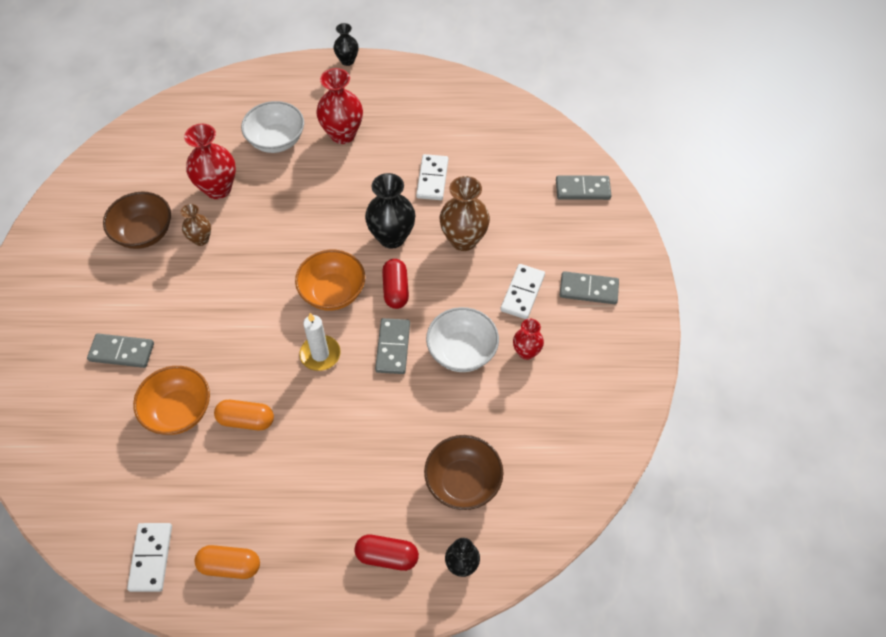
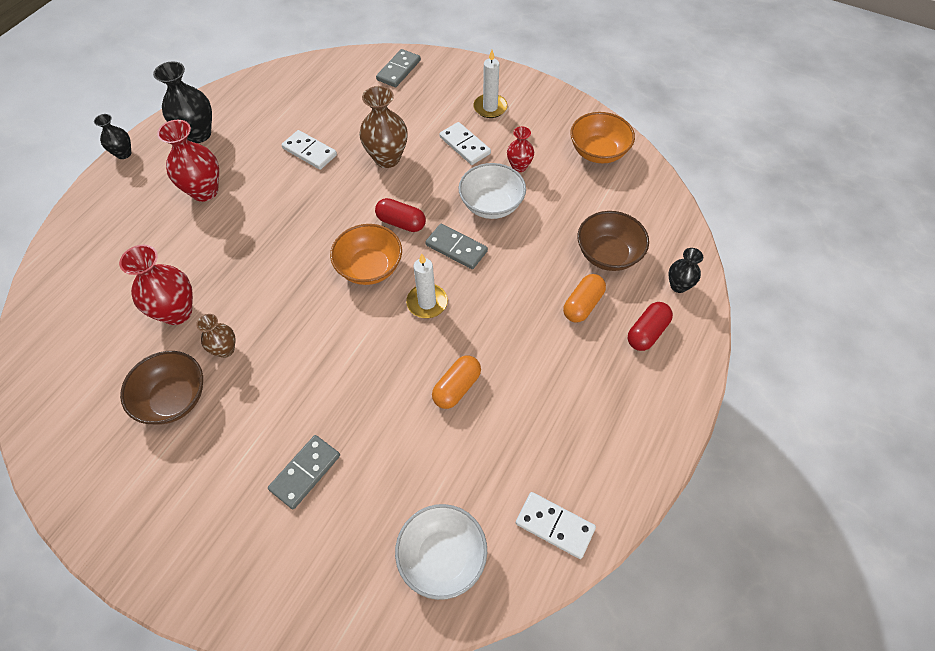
camera: 60 degrees left, 0 degrees up
(178, 411) = (410, 442): orange bowl -> orange bowl (598, 152)
(230, 566) = (597, 457): orange capsule -> orange capsule (582, 305)
(276, 140) = (163, 243): white bowl -> white bowl (442, 557)
(392, 237) = (346, 203): black vase -> black vase (198, 134)
(588, 289) = (490, 107): grey domino -> white candle

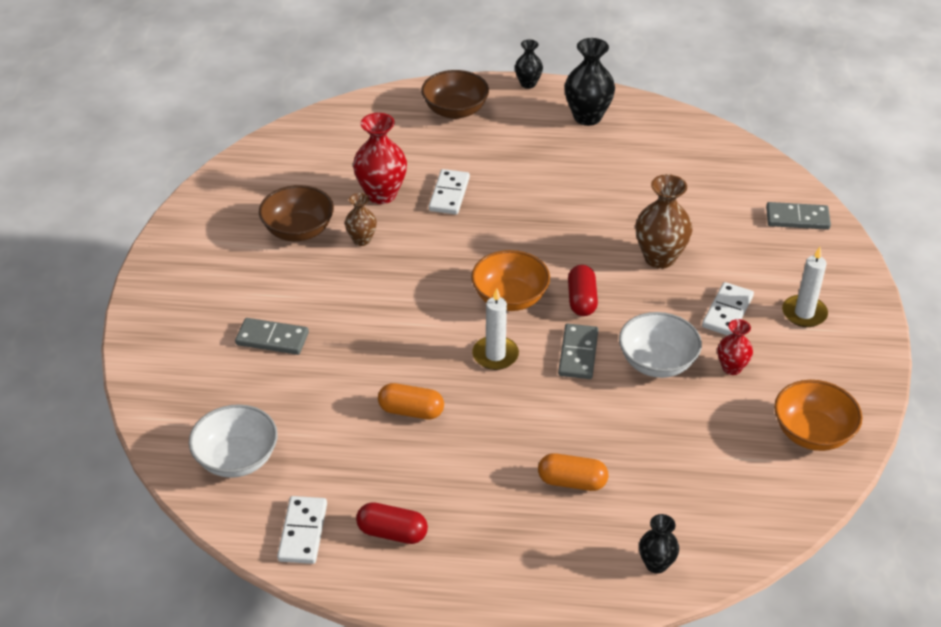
camera: 65 degrees right, 15 degrees down
(205, 191) = (522, 152): red vase -> none
(309, 152) = (624, 199): white domino -> white domino (449, 194)
(608, 254) = (658, 485): brown bowl -> brown bowl (455, 110)
(647, 332) = (570, 550): red capsule -> red capsule (392, 533)

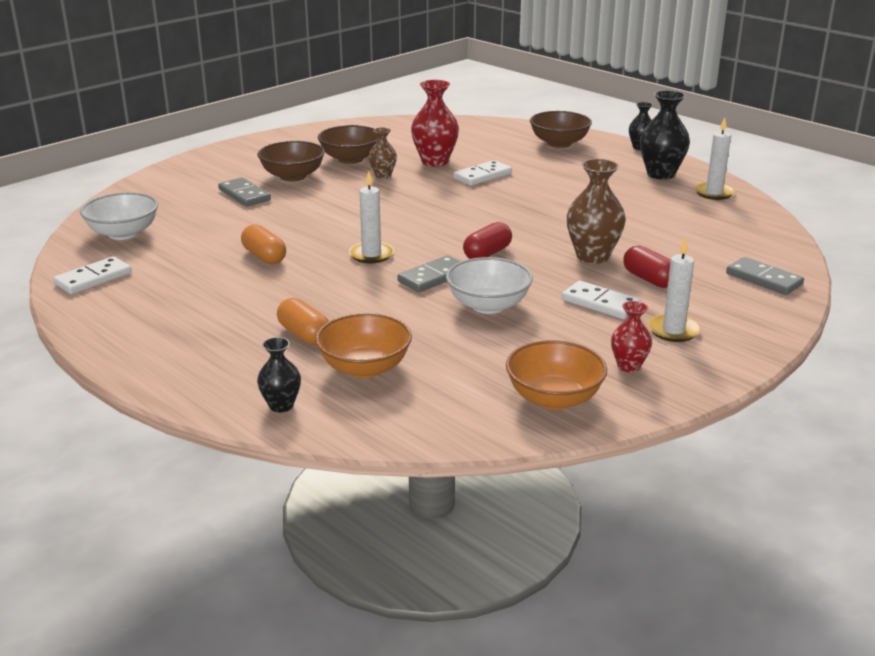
camera: 40 degrees right, 15 degrees down
(279, 286) = (292, 176): none -> brown bowl
(392, 533) = (141, 303): red capsule -> red capsule (649, 279)
(510, 298) = (434, 234): orange bowl -> orange bowl (364, 368)
(653, 124) = (714, 193): none -> white candle
(727, 312) = (600, 303): white domino -> white domino turned 60 degrees clockwise
(731, 368) = (547, 333): red vase -> red vase (628, 366)

